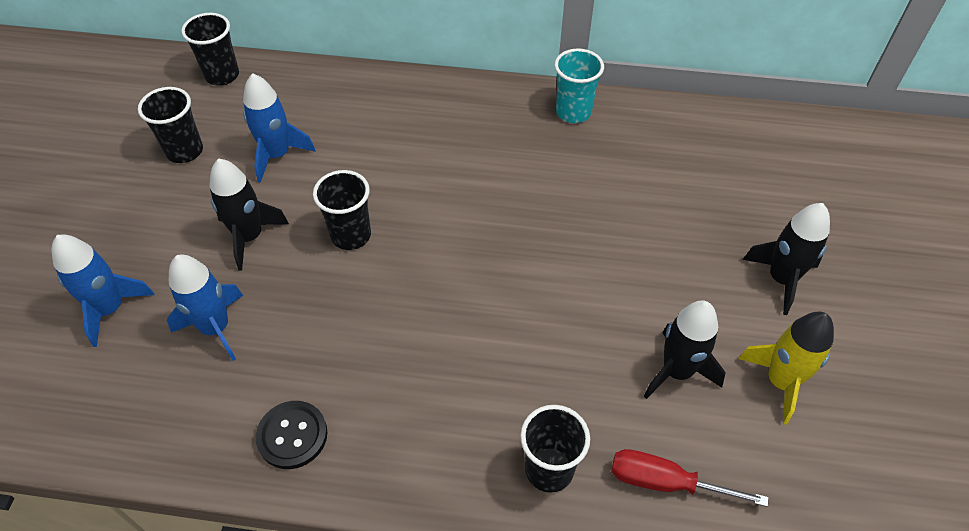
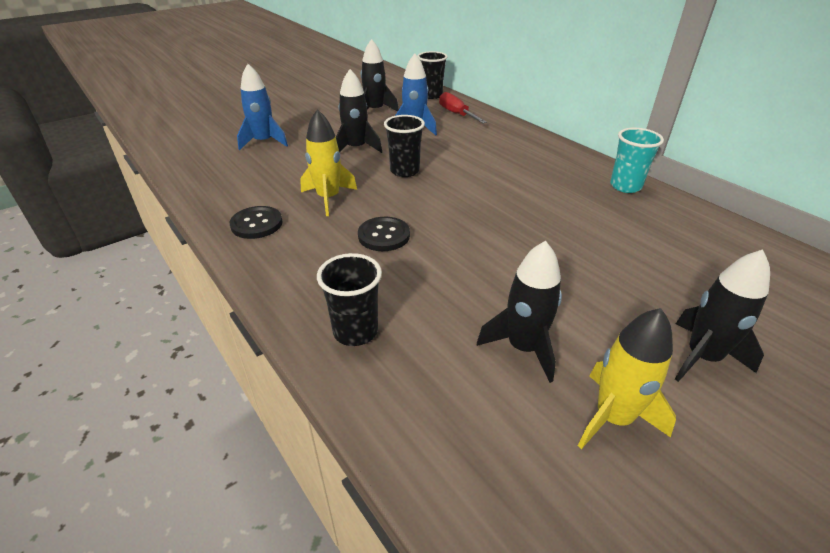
camera: 45 degrees right, 15 degrees down
(185, 151) = (375, 111): black cup -> black rocket
(216, 328) = (291, 169): blue rocket -> none
(321, 338) = (328, 198): none -> yellow rocket
(440, 343) = (384, 235): none -> black button
(666, 482) = (423, 401): red screwdriver -> red screwdriver (457, 114)

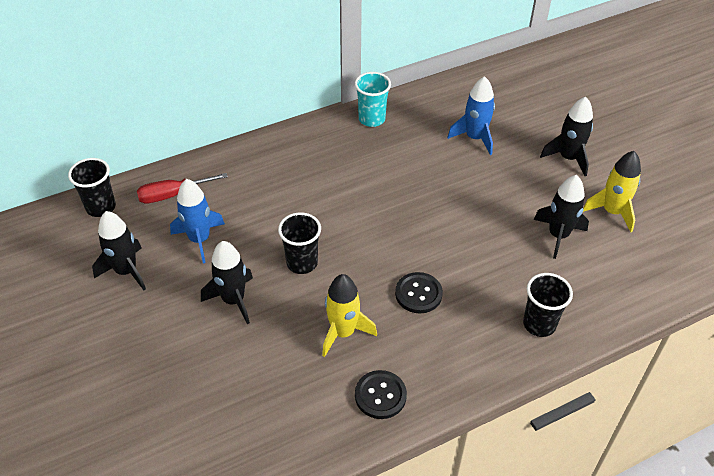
camera: 80 degrees left, 10 degrees up
(264, 142) = (180, 397): blue rocket -> blue rocket (475, 138)

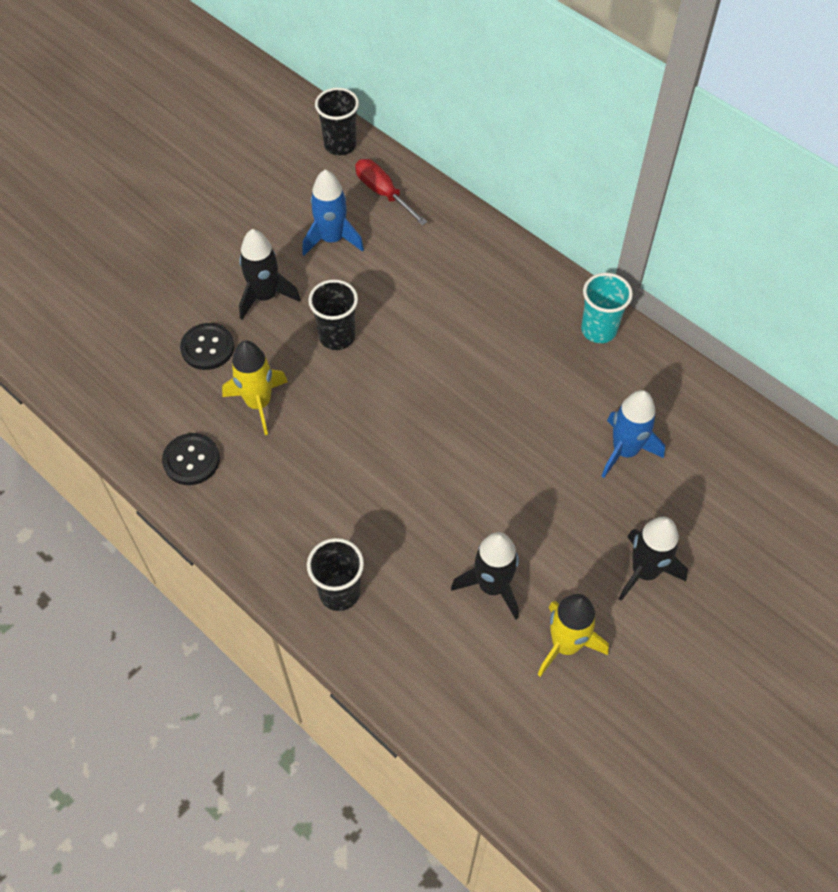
camera: 70 degrees right, 10 degrees up
(126, 271) = (268, 199): black rocket -> none
(418, 294) = (337, 458): black button -> black button (207, 348)

